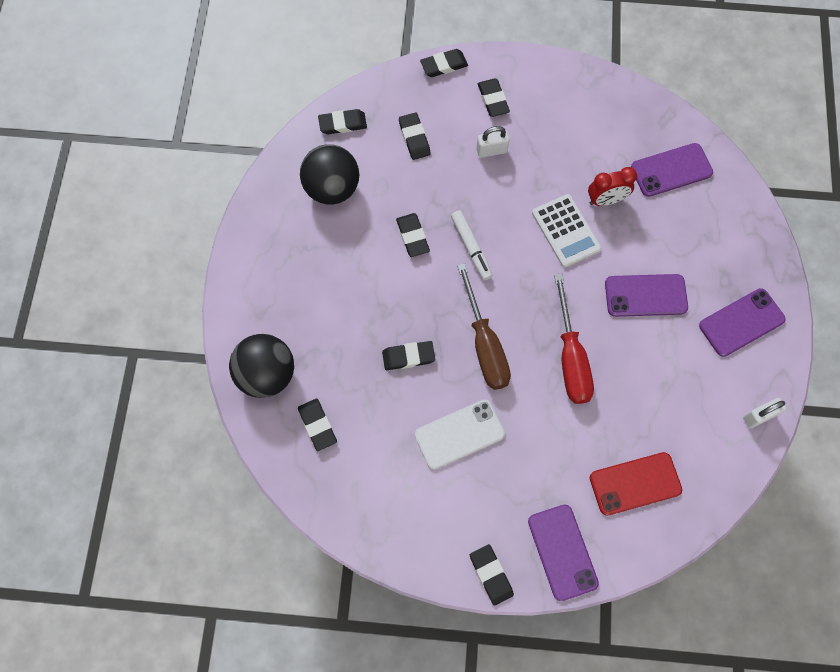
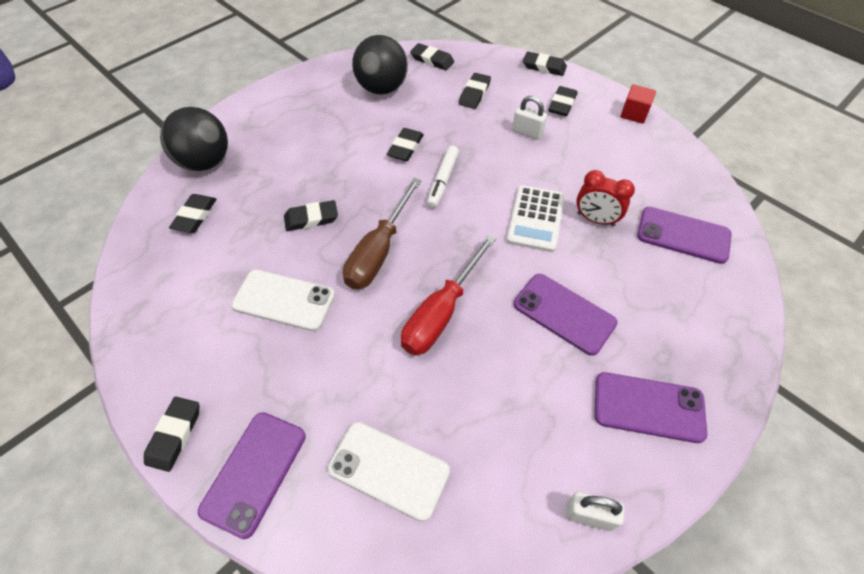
camera: 40 degrees right, 15 degrees down
(408, 357) = (311, 218): black eraser -> black eraser turned 45 degrees counterclockwise
(554, 71) = (634, 114): none -> red cube
(635, 484) = (388, 470): red phone -> white phone

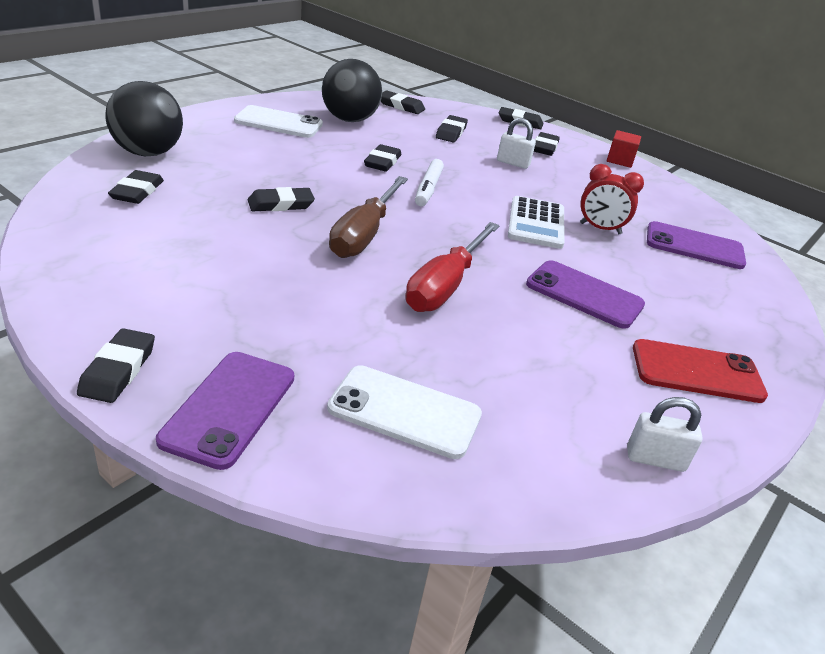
camera: 10 degrees left, 20 degrees down
(284, 300) = (254, 264): white phone -> white phone (279, 123)
(648, 407) = (697, 372): purple phone -> red phone

